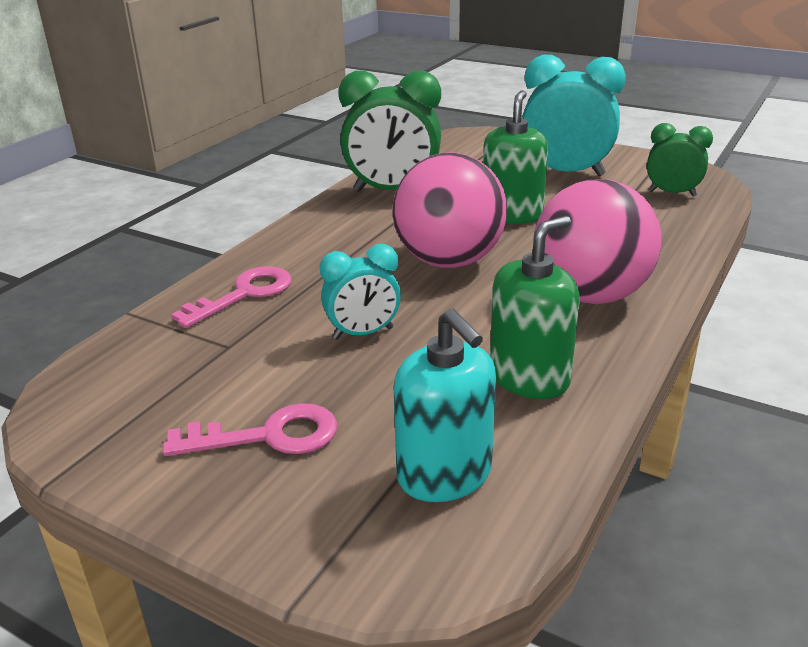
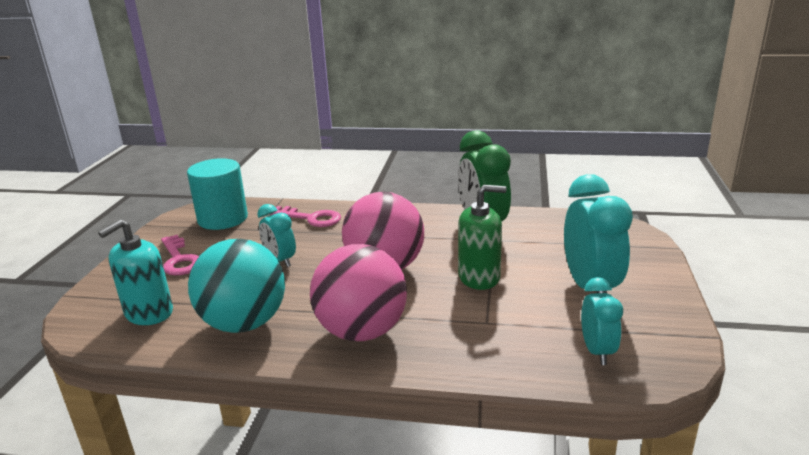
camera: 70 degrees right, 5 degrees down
(143, 379) = (223, 219): none -> turquoise cylinder
(529, 378) = (244, 323): green soap dispenser -> turquoise ball
(672, 193) = (597, 351): green clock -> turquoise clock

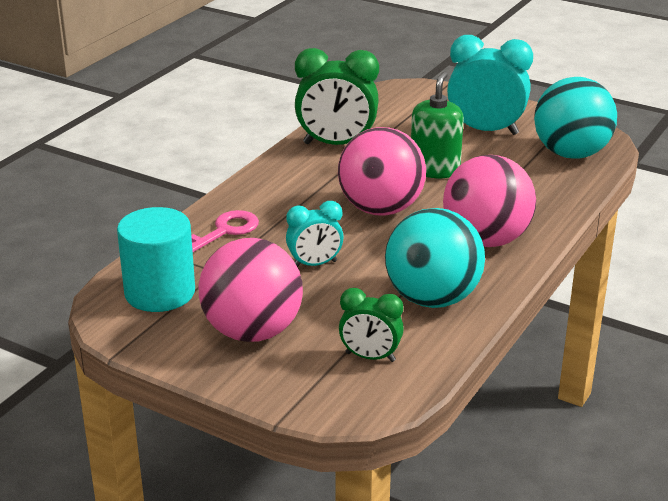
camera: 70 degrees left, 5 degrees up
(149, 313) = (370, 357): turquoise soap dispenser -> green clock
(179, 259) = (252, 331): pink key -> pink ball
(597, 351) = (571, 153): turquoise clock -> turquoise ball

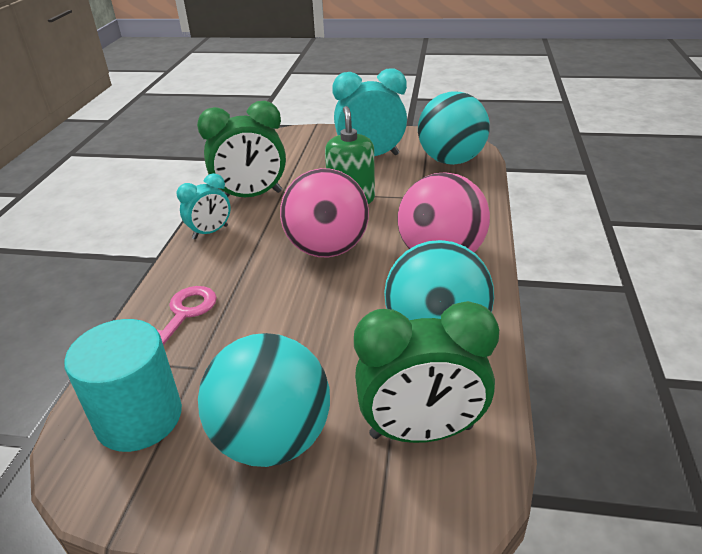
camera: 20 degrees left, 5 degrees up
(252, 331) = (272, 439): pink ball -> turquoise ball
(315, 264) = (297, 328): turquoise clock -> turquoise clock (210, 232)
(370, 357) = (421, 431): green clock -> green clock, size x1.73

